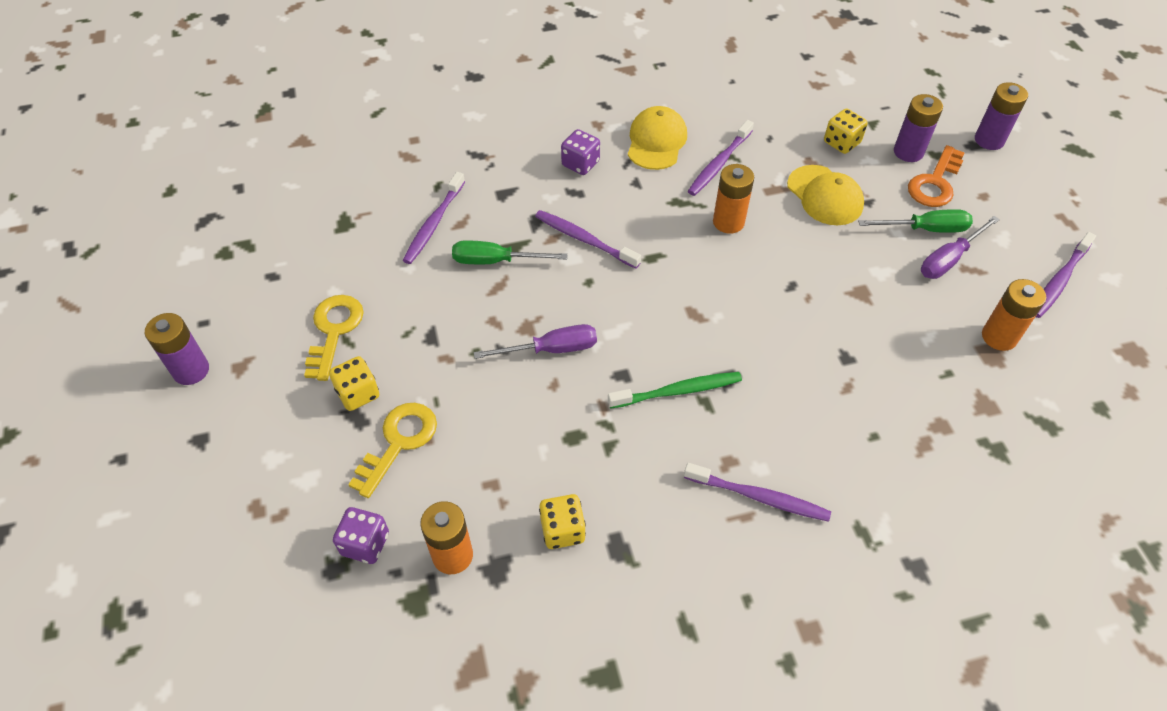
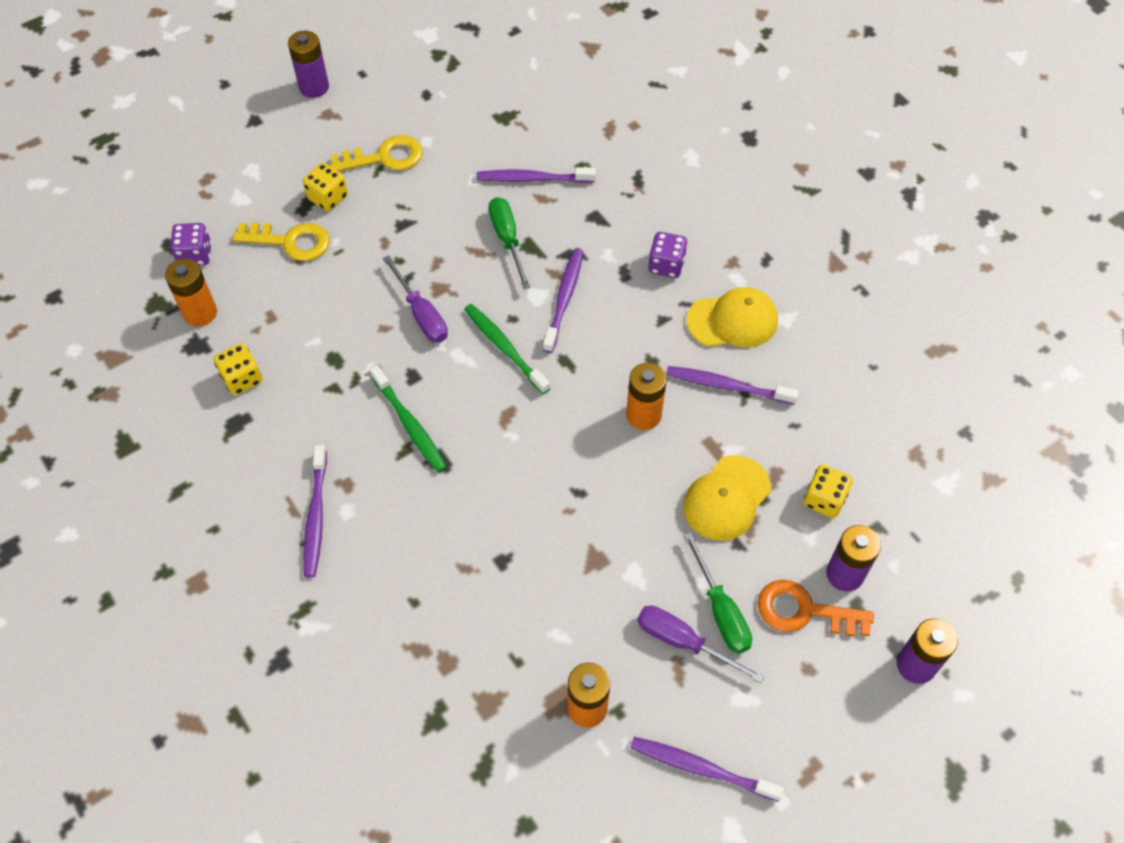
camera: 70 degrees right, 5 degrees up
(619, 296) = (504, 348): none -> green toothbrush

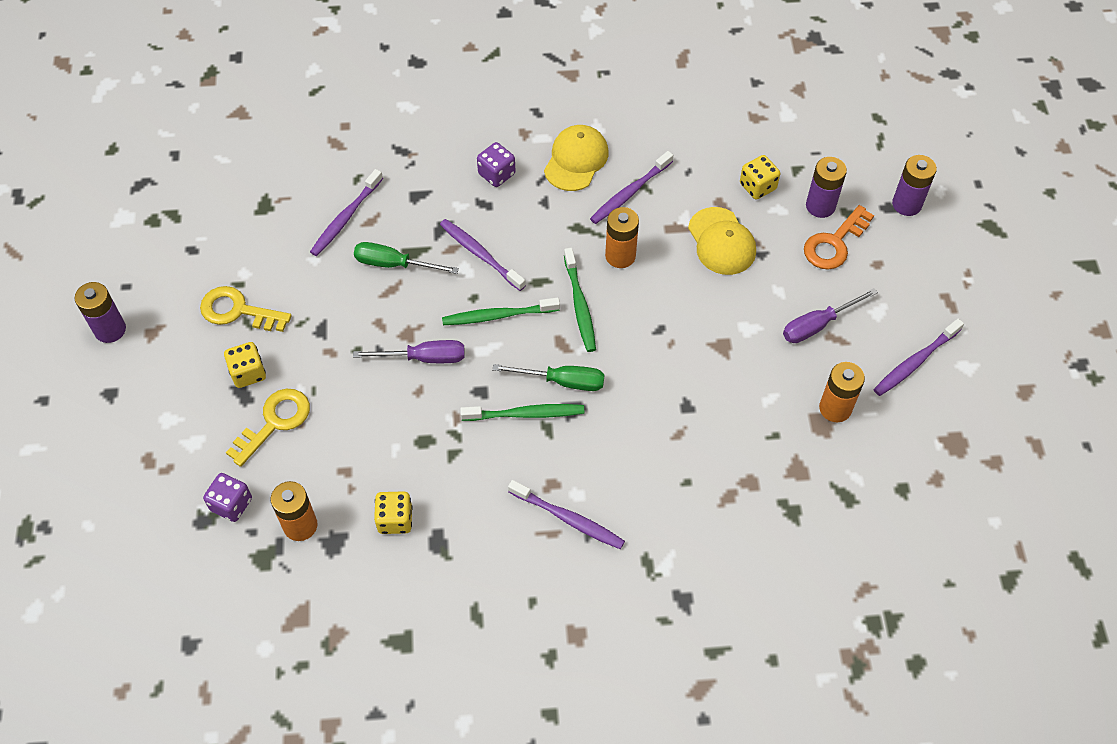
camera: 60 degrees left, 0 degrees up
(385, 157) = (237, 311): yellow key -> yellow key turned 90 degrees counterclockwise
(561, 409) = (580, 305): none -> green toothbrush
(721, 610) = (806, 291): green screwdriver -> green screwdriver (562, 381)

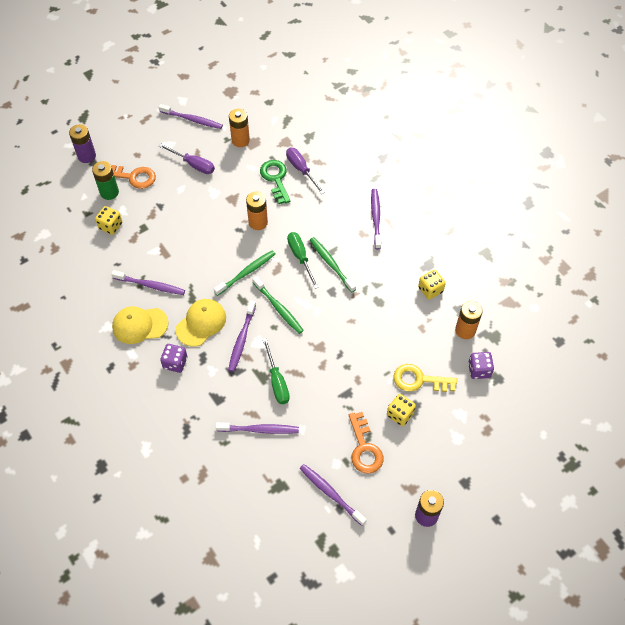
camera: 120 degrees left, 0 degrees up
(214, 250) = (331, 493): none -> purple toothbrush
(237, 311) = (364, 448): yellow key -> orange key
(424, 358) = (329, 329): purple screwdriver -> purple screwdriver (301, 170)
(620, 256) = (200, 269): orange battery -> orange battery (258, 222)
(721, 241) = (161, 226): yellow cap -> yellow cap (201, 323)
(728, 419) = (275, 178): none -> green key
(820, 206) = (109, 192): purple battery -> green battery

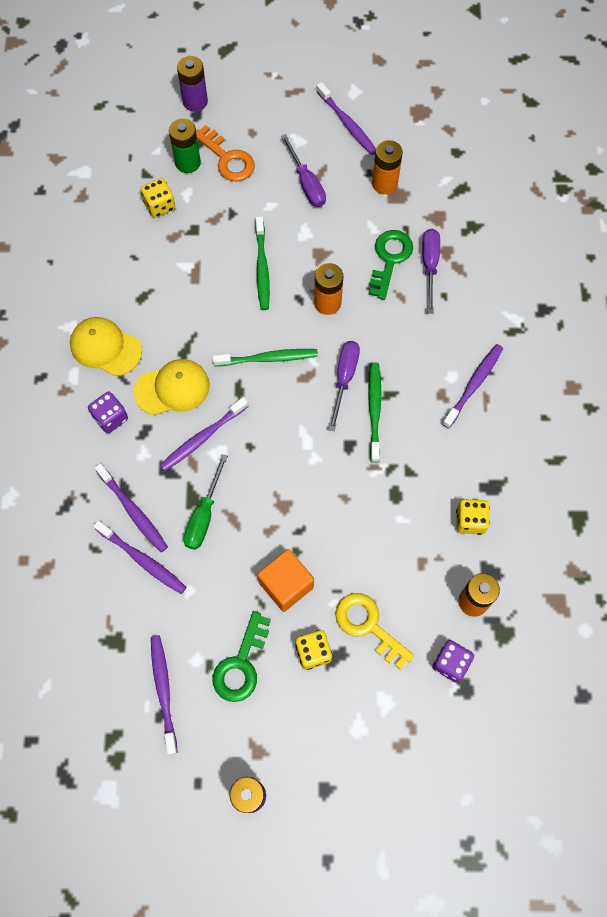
camera: 35 degrees right, 10 degrees up
(150, 285) = (151, 306): purple toothbrush -> purple toothbrush (133, 511)
(278, 308) = (272, 426): green toothbrush -> green toothbrush (262, 268)
(300, 257) = (344, 379): green screwdriver -> purple screwdriver
(355, 388) = (286, 585): none -> orange cube
(364, 448) = (241, 665): orange key -> green key

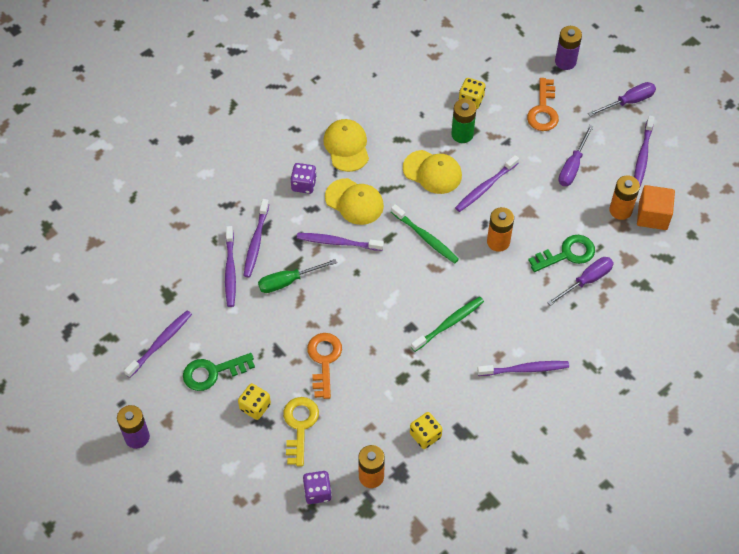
camera: 50 degrees right, 10 degrees down
(188, 162) = (517, 91): green battery -> green battery (462, 134)
(204, 298) = (432, 172): none -> yellow cap
(262, 268) = (485, 187): green toothbrush -> purple toothbrush
(286, 585) = (284, 360): orange cube -> orange cube (653, 216)
(317, 549) = (324, 360): none -> orange key
(344, 379) = (454, 290): purple screwdriver -> purple screwdriver (628, 102)

